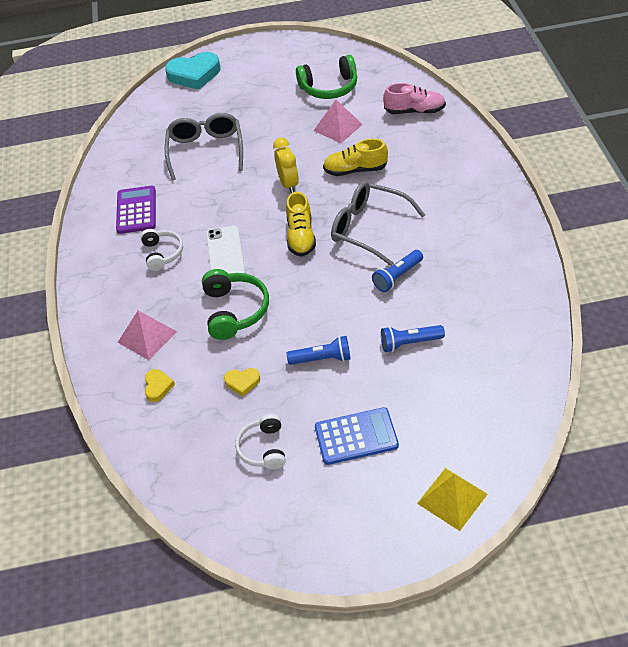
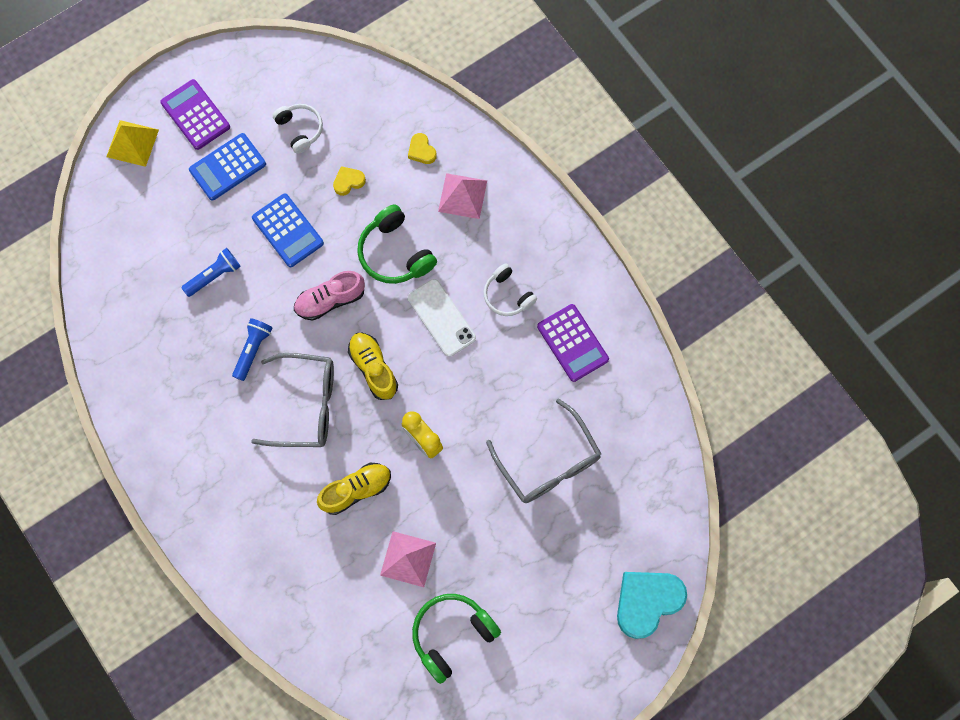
camera: 150 degrees right, 25 degrees up
(322, 359) = (288, 230): blue flashlight -> blue calculator
(369, 504) = (195, 115): none -> purple calculator
(414, 111) = (324, 623): pink shoe -> pink shoe (330, 300)

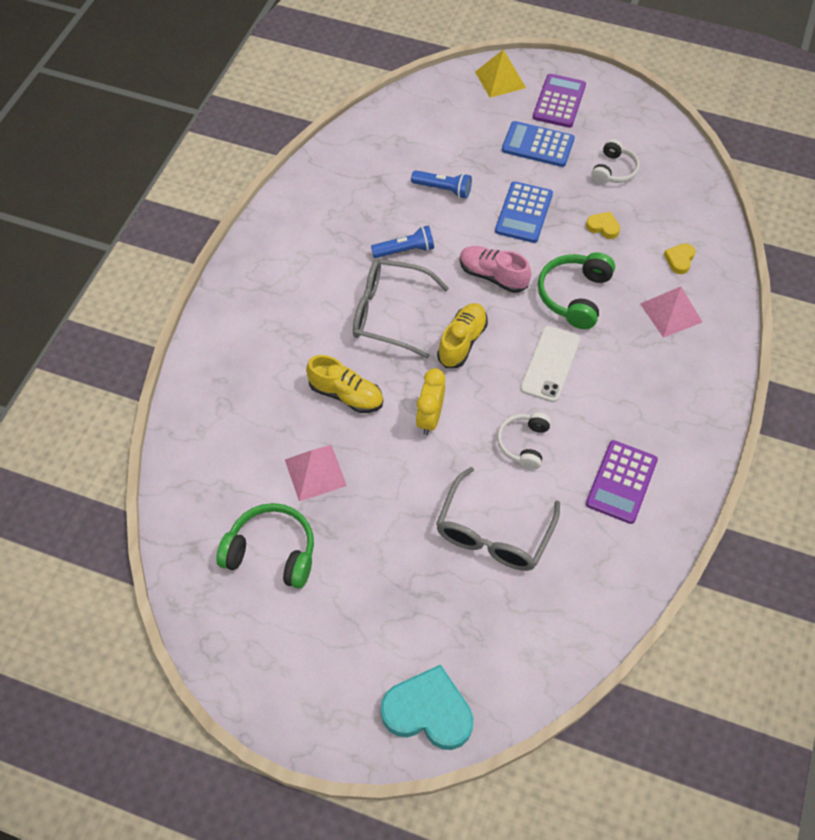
camera: 55 degrees right, 15 degrees down
(305, 405) = (390, 313): grey glasses -> grey glasses turned 135 degrees clockwise
(507, 295) = (616, 402): white headphones -> white headphones (524, 443)

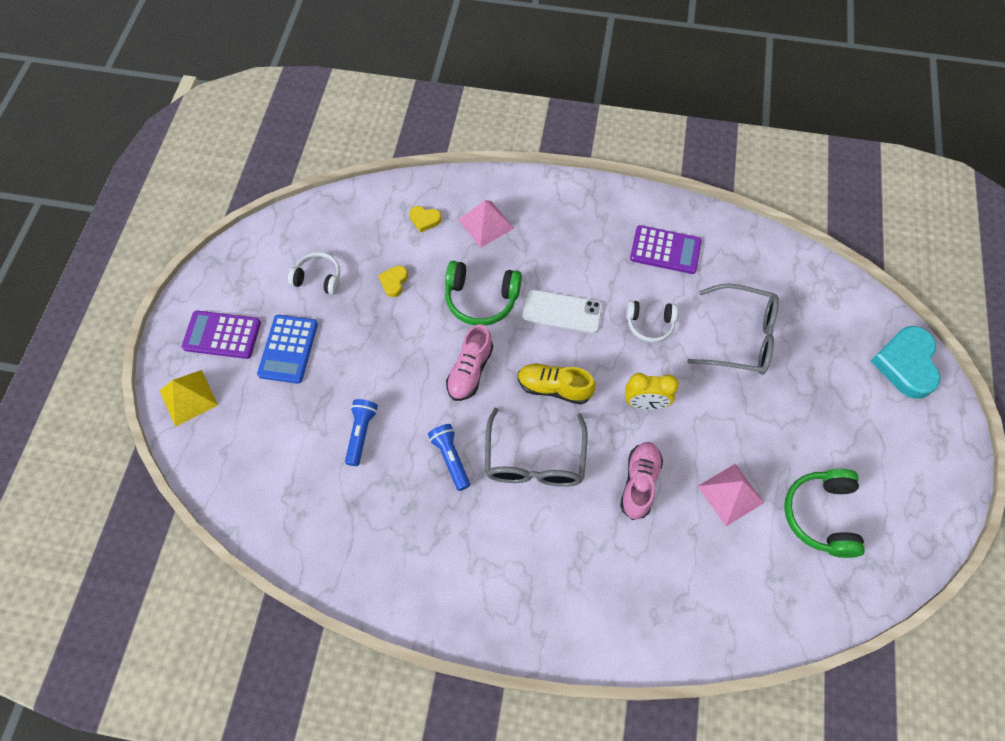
camera: 100 degrees left, 5 degrees up
(346, 395) = (639, 483): yellow shoe -> pink shoe
(524, 213) = (384, 352): blue calculator -> none

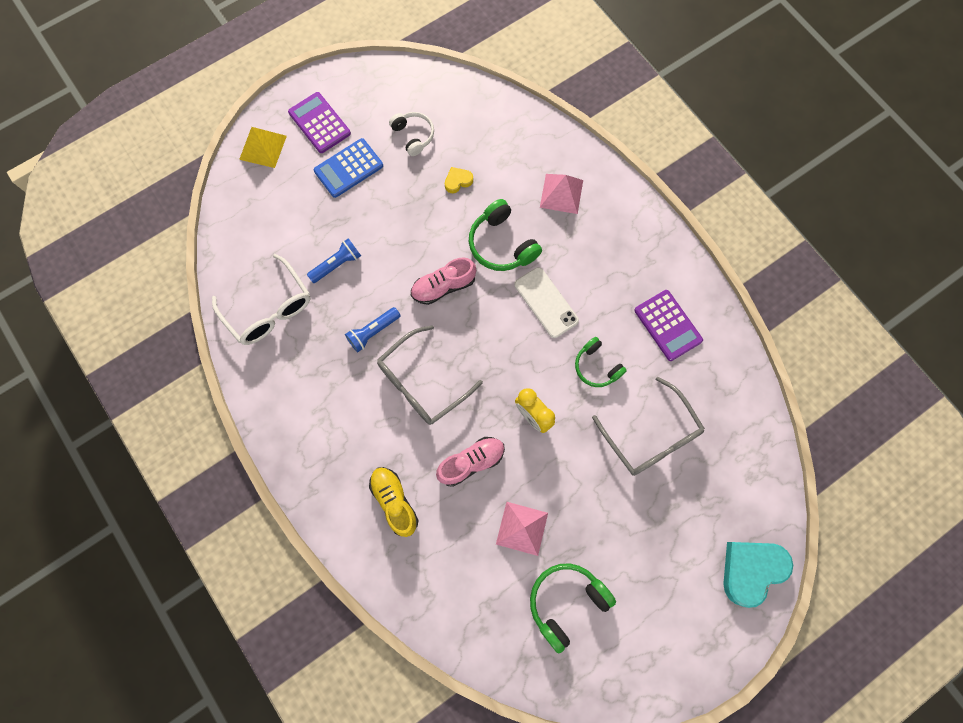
camera: 45 degrees right, 10 degrees up
(338, 524) = (269, 309): none -> white glasses
(424, 220) = (523, 154): yellow heart -> none
(451, 458) = (373, 332): blue flashlight -> blue flashlight turned 150 degrees counterclockwise
(554, 388) = (484, 348): yellow shoe -> yellow shoe (394, 501)
(649, 324) = (596, 366): white headphones -> green headphones

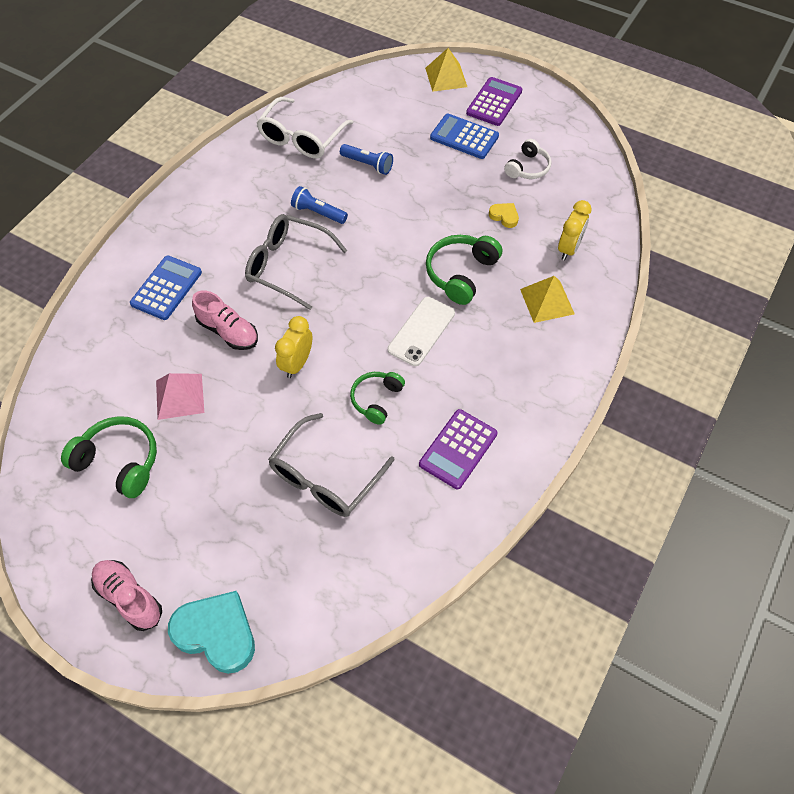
camera: 65 degrees right, 15 degrees down
(394, 501) = (166, 288): yellow shoe -> blue calculator
(443, 286) = (391, 245): pink shoe -> pink shoe (129, 597)
(517, 150) = (569, 248): none -> yellow clock
(561, 193) = (547, 301): pink pyramid -> yellow pyramid

